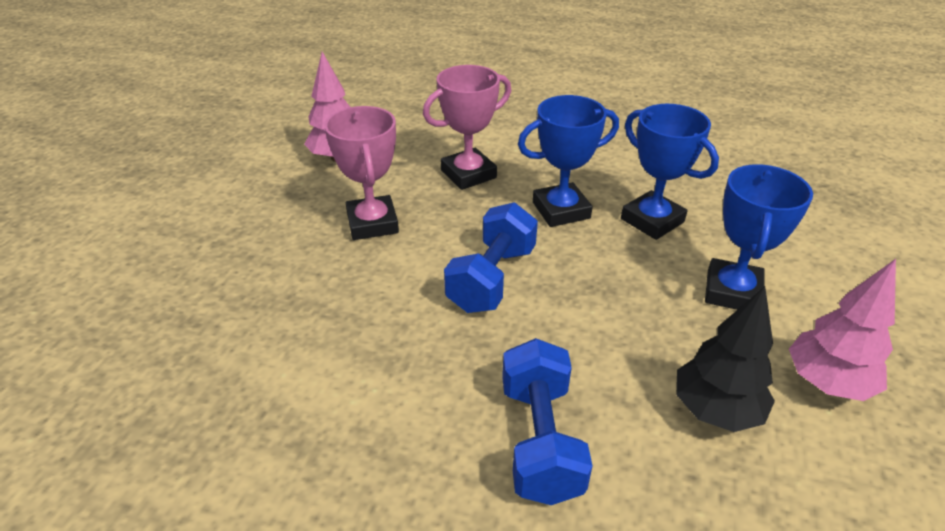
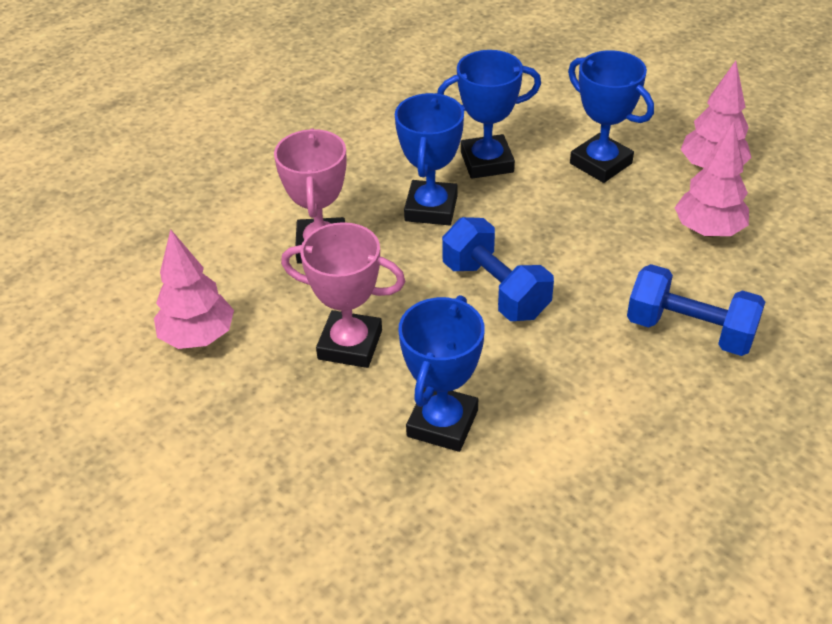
camera: 60 degrees left, 5 degrees up
(313, 300) = (442, 423): none -> blue trophy
(716, 410) = (708, 230): black tree -> pink tree

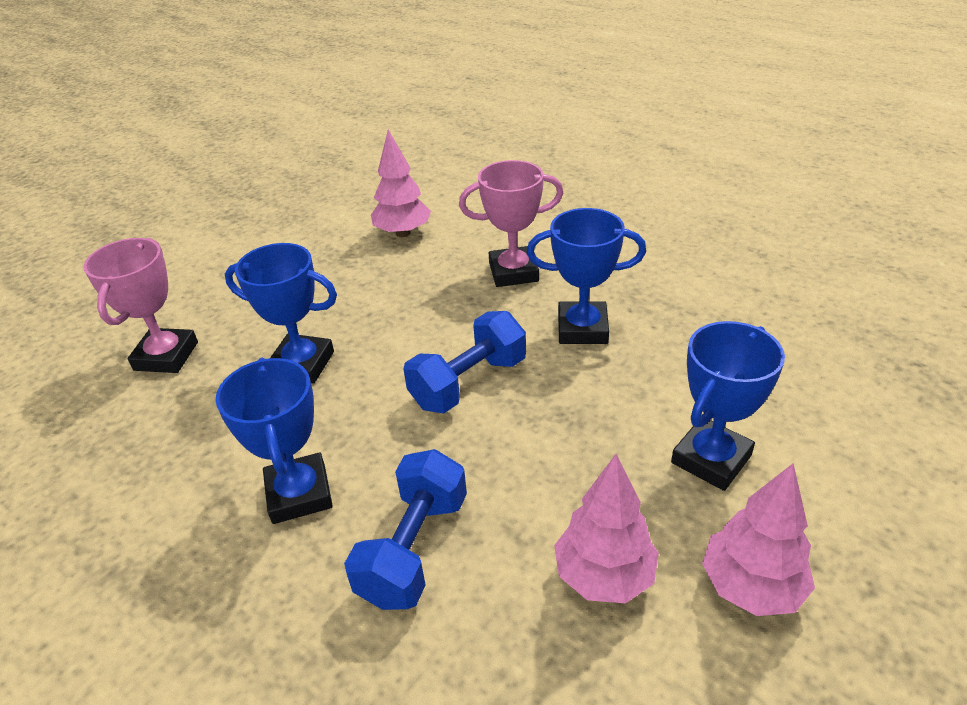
camera: 85 degrees right, 5 degrees down
(350, 345) = (394, 303): pink trophy -> pink trophy (166, 356)
(487, 162) = (674, 360): blue trophy -> blue trophy (299, 493)

